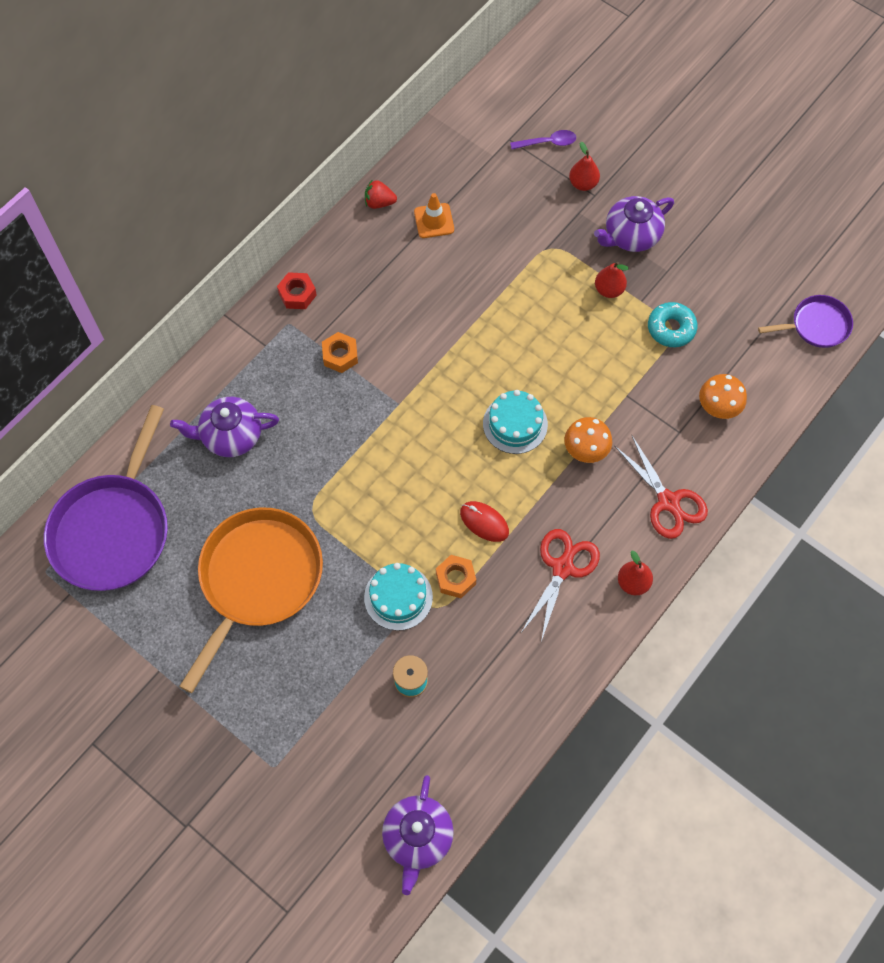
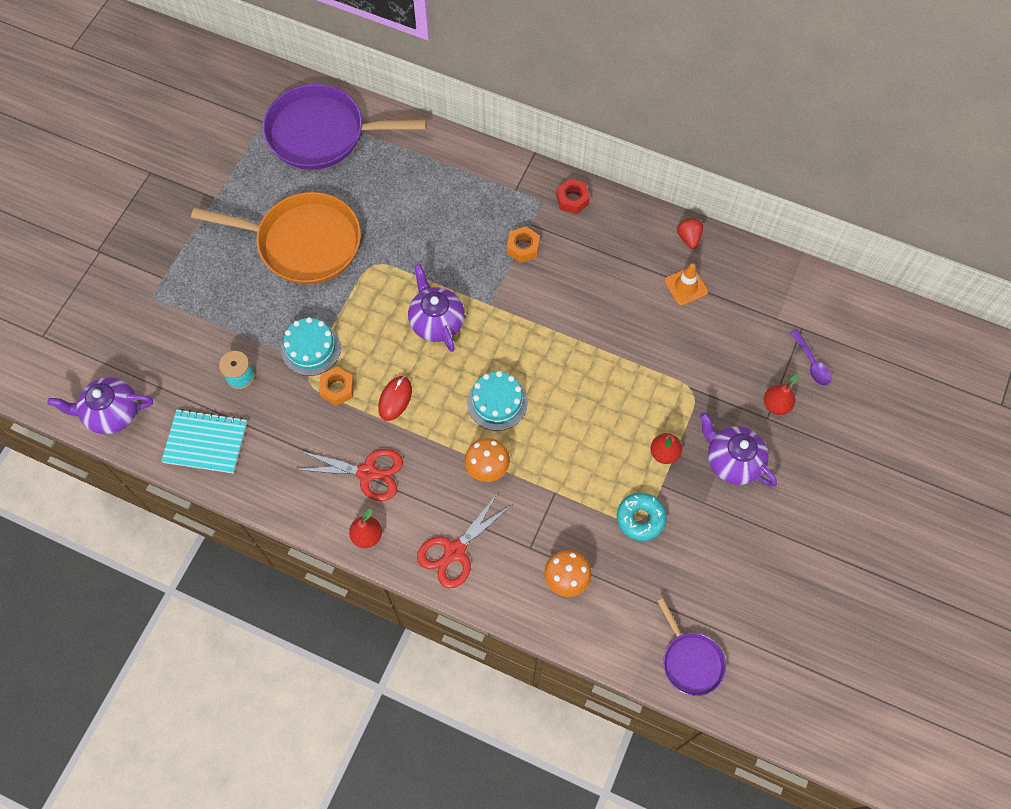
camera: 75 degrees right, 0 degrees up
(231, 436) = (424, 189): purple teapot -> purple teapot (436, 321)
(483, 733) = (206, 442): none -> turquoise notebook

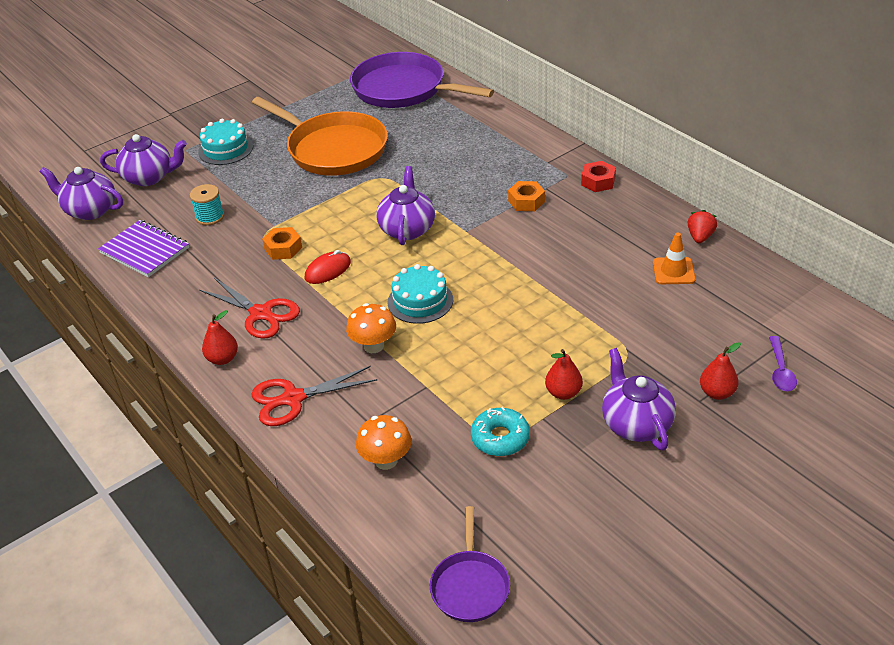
camera: 30 degrees right, 25 degrees down
(141, 347) = (149, 177): none -> purple teapot
(206, 442) = (144, 250): turquoise notebook -> purple notebook
(311, 348) = (283, 216): turquoise cake -> turquoise cake (225, 149)

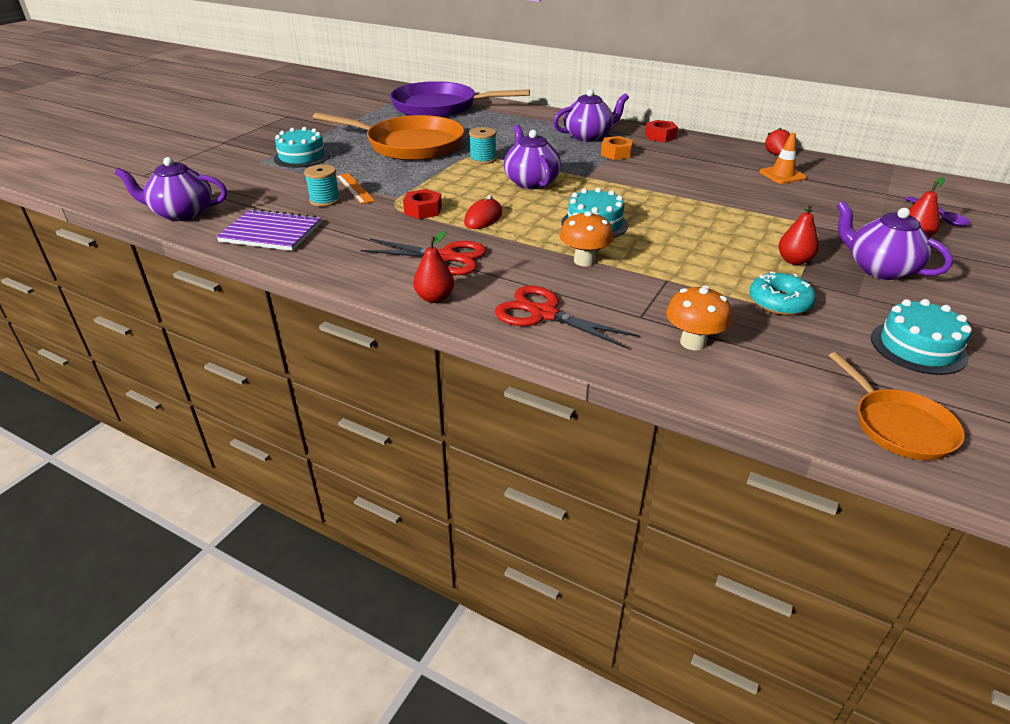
camera: 25 degrees left, 5 degrees down
(149, 177) = (234, 183): purple teapot -> purple teapot (588, 136)
(244, 205) = (355, 188): none -> orange ruler
(283, 248) = (423, 210): orange nut -> red nut
(293, 399) = (544, 314): red scissors -> red scissors turned 75 degrees clockwise
(387, 185) = (483, 159): none -> turquoise spool
(470, 586) = (899, 426): purple pan -> orange pan
(571, 519) = (918, 347): none -> turquoise cake

